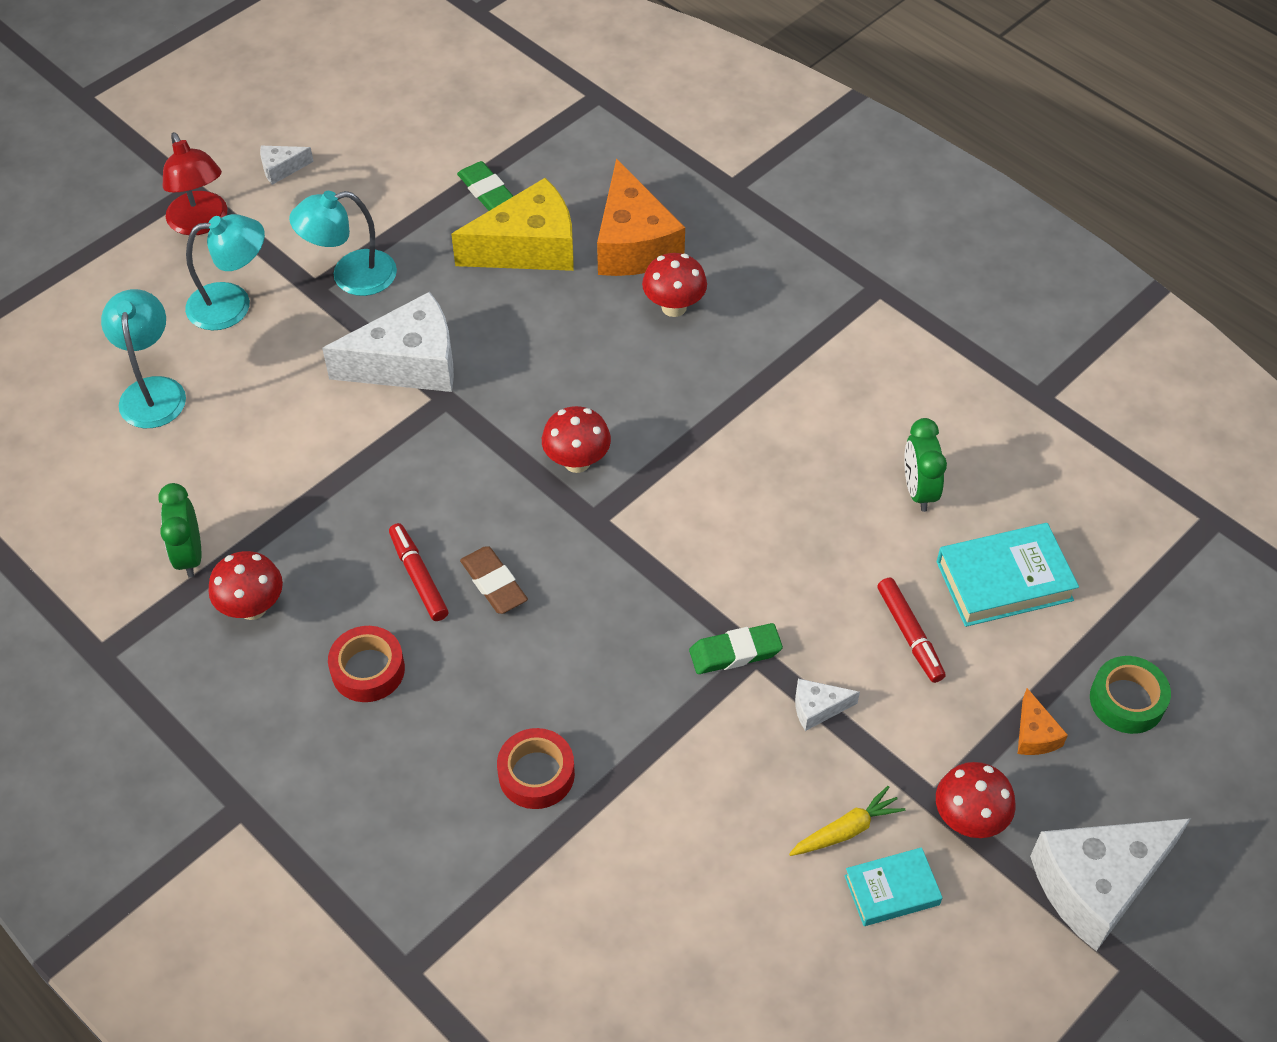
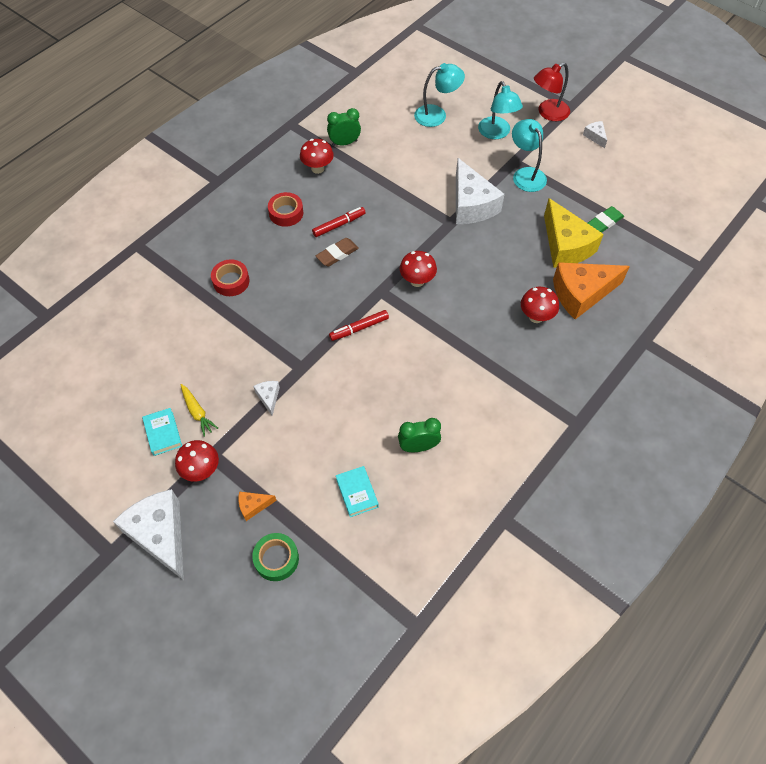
camera: 85 degrees right, 5 degrees up
(735, 652) = (301, 358): green eraser -> none
(909, 634) = (317, 442): red marker -> red marker (359, 328)
(1004, 580) = (357, 493): turquoise book -> turquoise book, size x0.63

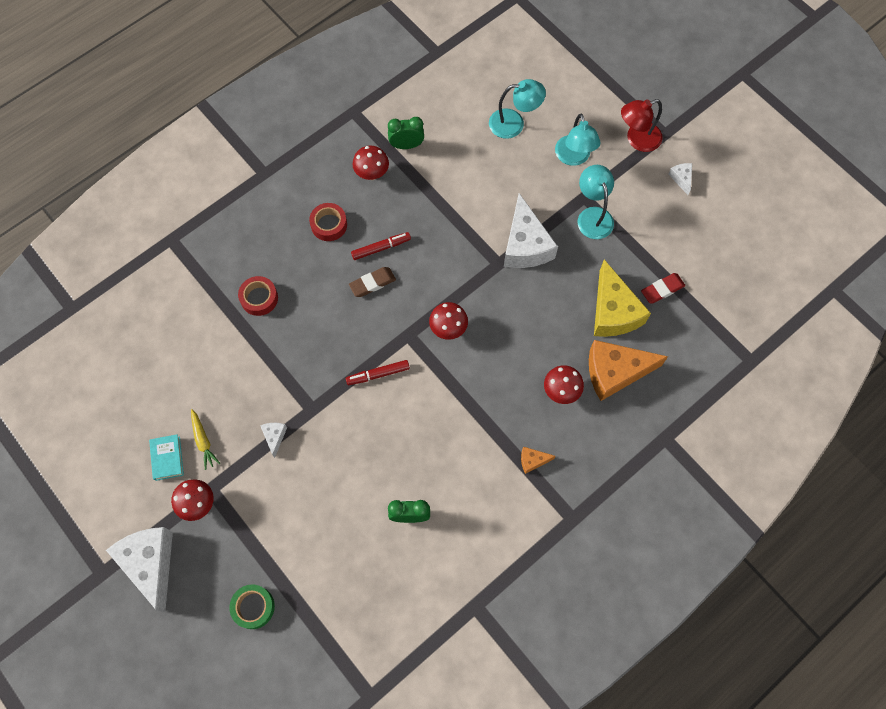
camera: 10 degrees right, 10 degrees up
(253, 506) = (241, 550): orange cheese -> orange cheese (532, 460)
(357, 493) = (341, 554): turquoise book -> none
(604, 222) = (662, 289): green eraser -> red eraser

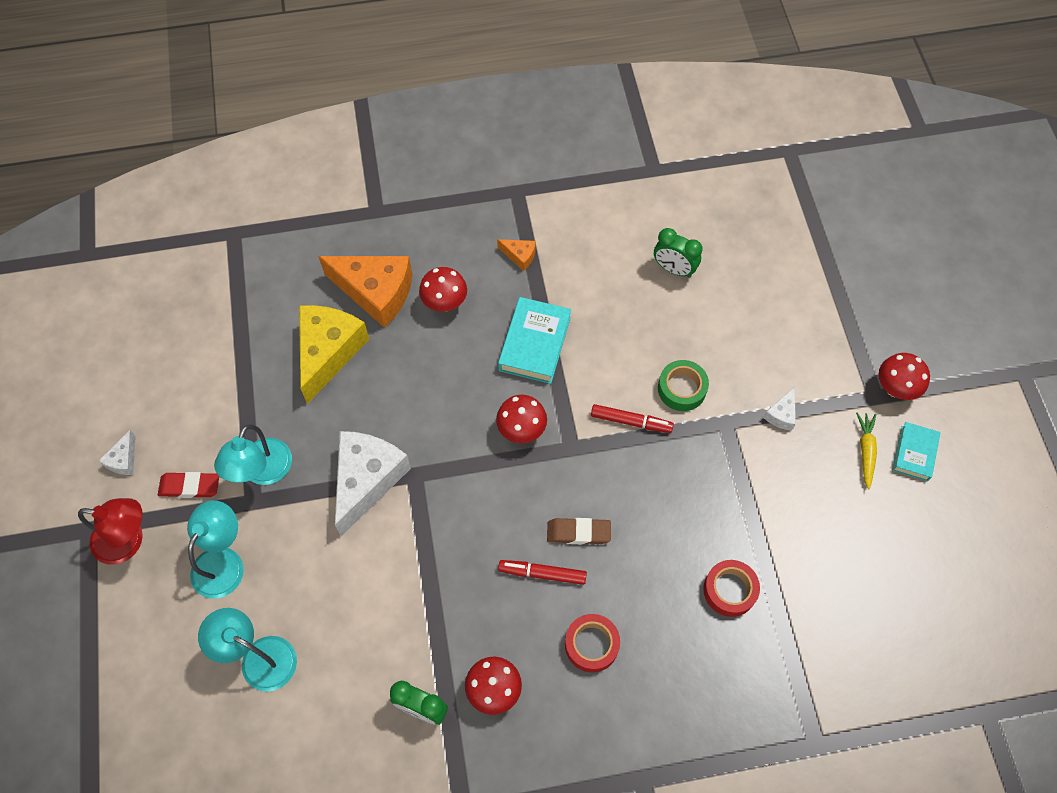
camera: 150 degrees left, 5 degrees down
(150, 563) = (966, 356): white cheese -> none
(253, 607) = (870, 268): green tape -> green tape (682, 389)
(477, 395) = (534, 344): none -> turquoise book
(662, 289) = (258, 347): red eraser -> red eraser (190, 486)

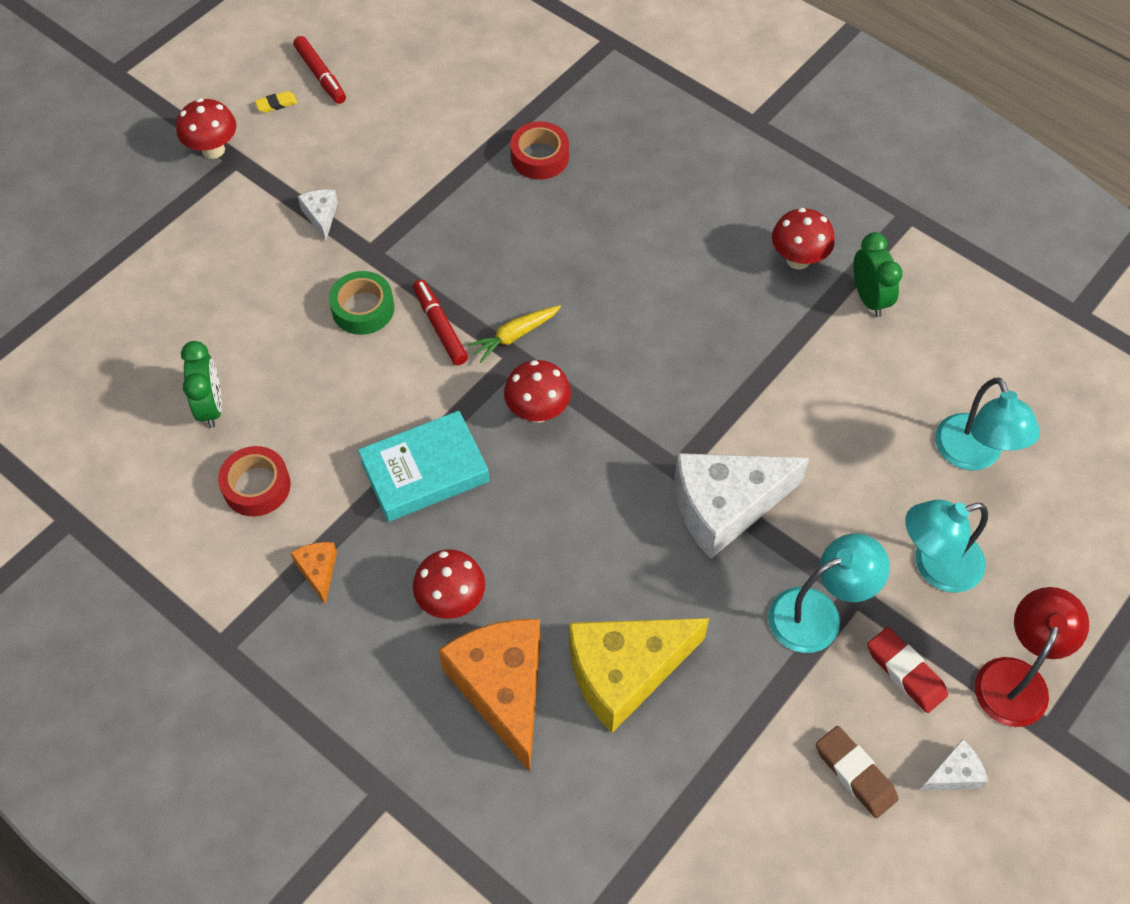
camera: 130 degrees left, 5 degrees down
(128, 541) = (1016, 678): red lamp -> red lamp turned 60 degrees clockwise
(542, 574) = (664, 294): red marker -> red marker (321, 75)
(578, 532) = (597, 293): brown eraser -> brown eraser (855, 773)
(591, 645) = (687, 219): red tape -> red tape (256, 486)
(781, 414) = (321, 216): white cheese -> white cheese turned 90 degrees counterclockwise
(866, 451) = (306, 137): yellow carrot -> yellow carrot (514, 336)
(914, 453) = (276, 104): turquoise book -> yellow eraser

